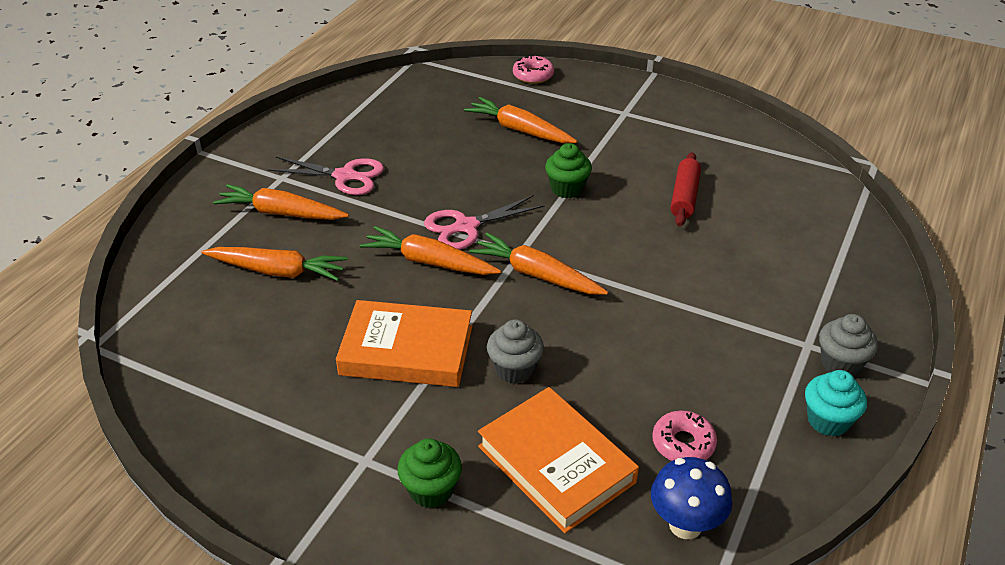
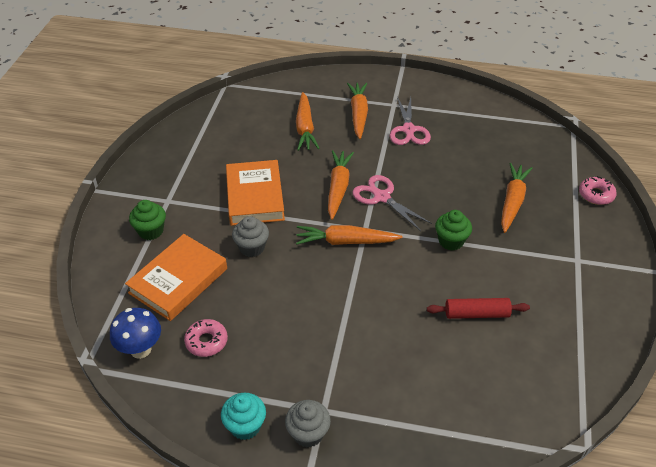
camera: 75 degrees right, 5 degrees up
(536, 274) = (345, 242): orange carrot -> orange carrot turned 105 degrees counterclockwise

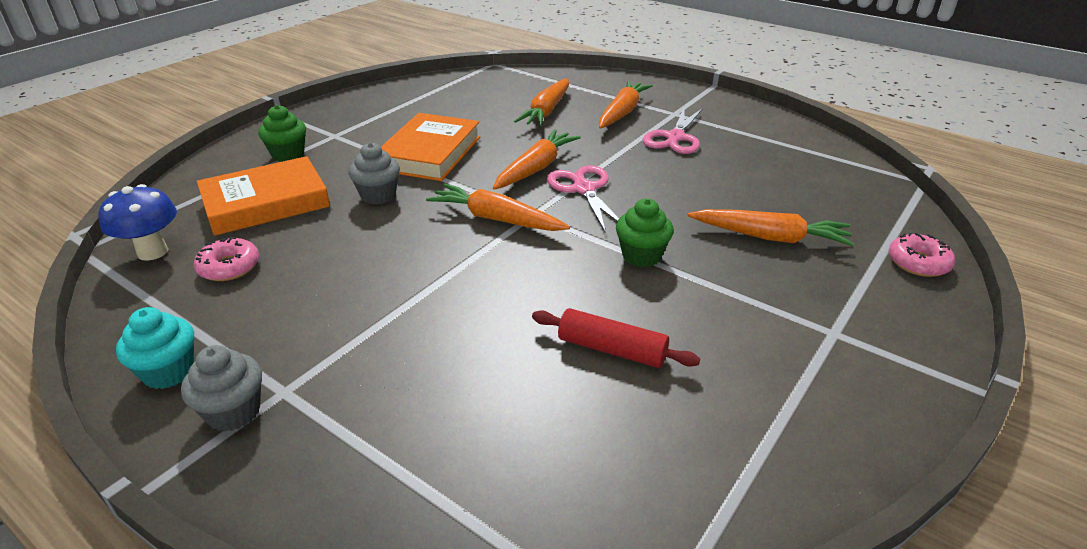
camera: 25 degrees right, 10 degrees down
(512, 201) = (770, 237): orange carrot -> orange carrot turned 60 degrees clockwise

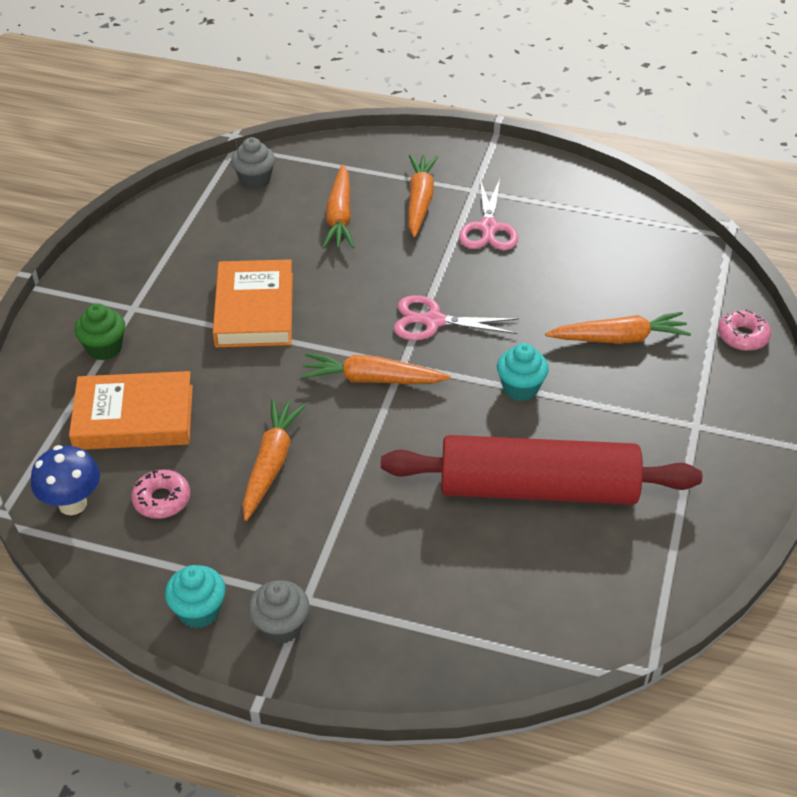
camera: 20 degrees left, 10 degrees up
(266, 202) = (134, 417): orange book -> orange book turned 45 degrees clockwise
(378, 195) = (240, 379): grey cupcake -> grey cupcake (255, 180)
(536, 168) = (373, 304): orange carrot -> orange carrot (271, 463)
(584, 189) = (433, 321): pink scissors -> pink scissors turned 45 degrees counterclockwise
(612, 349) = (538, 488): red rolling pin -> red rolling pin, size x2.21
(641, 256) = (520, 388): green cupcake -> turquoise cupcake

